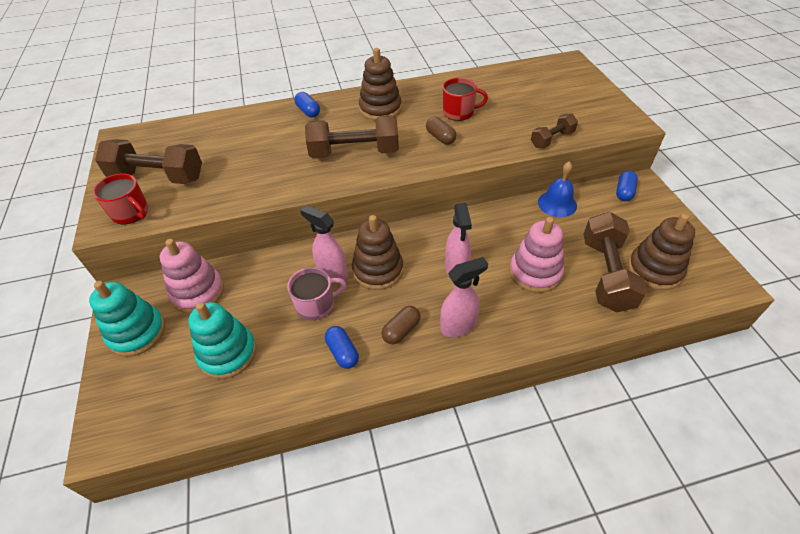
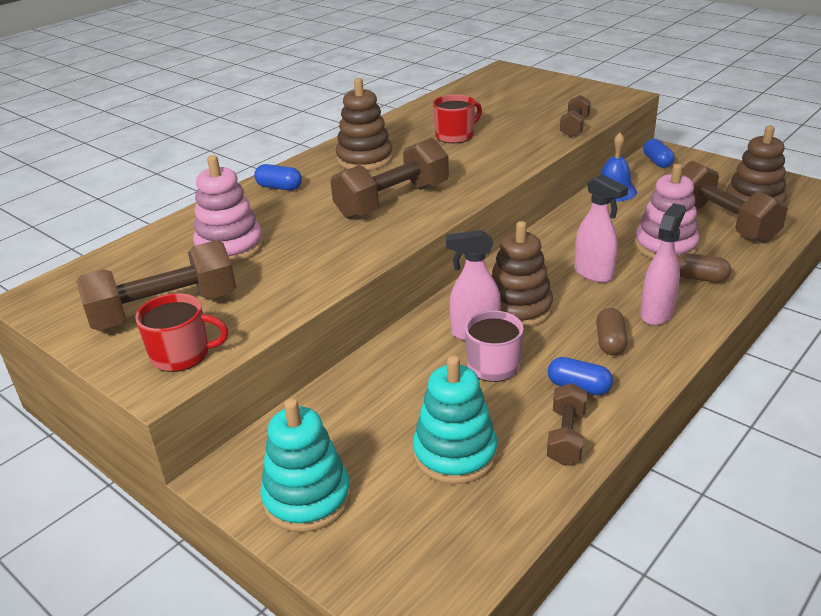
camera: 35 degrees left, 15 degrees down
(198, 292) = (333, 423): pink stacking toy -> pink stacking toy (230, 247)
(294, 383) = (566, 436): none -> brown dumbbell
(440, 137) = (467, 160): brown capsule -> brown capsule (699, 278)

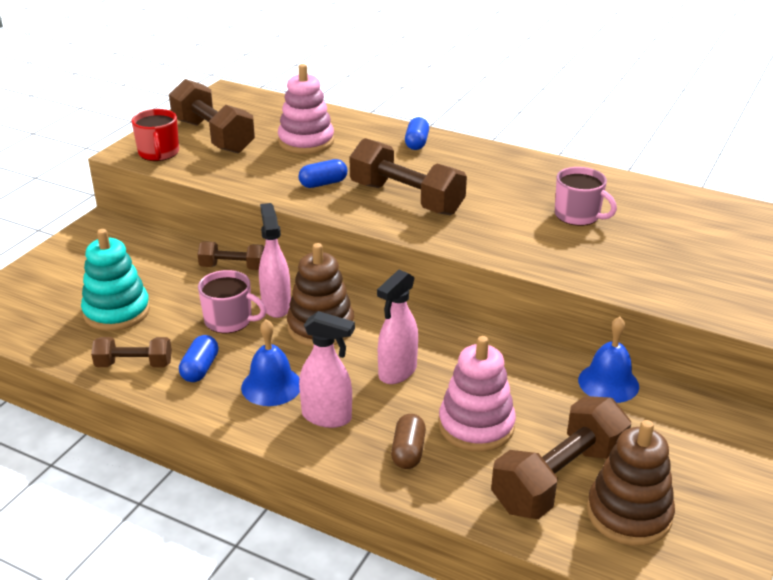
camera: 75 degrees right, 0 degrees up
(307, 498) = (77, 257): turquoise stacking toy -> none
(364, 159) = (494, 173): brown stacking toy -> none
(455, 136) = (578, 215): red mug -> pink mug
(574, 127) = (649, 293): brown dumbbell -> brown dumbbell (233, 267)
(610, 342) = (271, 386): brown capsule -> blue bell
(657, 162) = (721, 422): blue capsule -> blue capsule (323, 183)

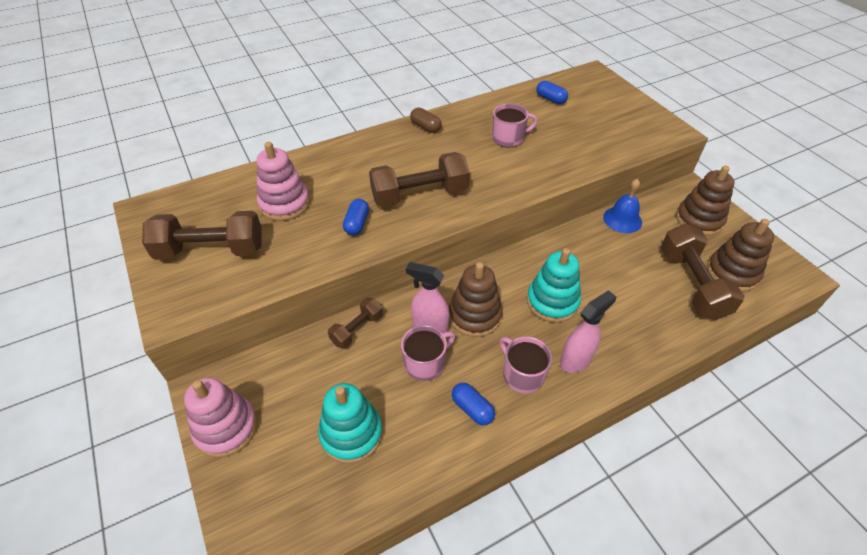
camera: 55 degrees left, 15 degrees up
(134, 364) = (435, 451): brown dumbbell -> none
(159, 153) = (198, 297): red mug -> none
(271, 386) = (522, 375): blue bell -> pink mug
(397, 372) = (552, 302): pink spray bottle -> turquoise stacking toy
(408, 452) = (634, 336): brown capsule -> brown capsule (425, 127)
(416, 143) = (351, 154): blue capsule -> blue capsule (550, 99)
(476, 426) = (627, 293): pink stacking toy -> pink stacking toy (226, 428)
(703, 453) = (699, 220): none -> brown stacking toy

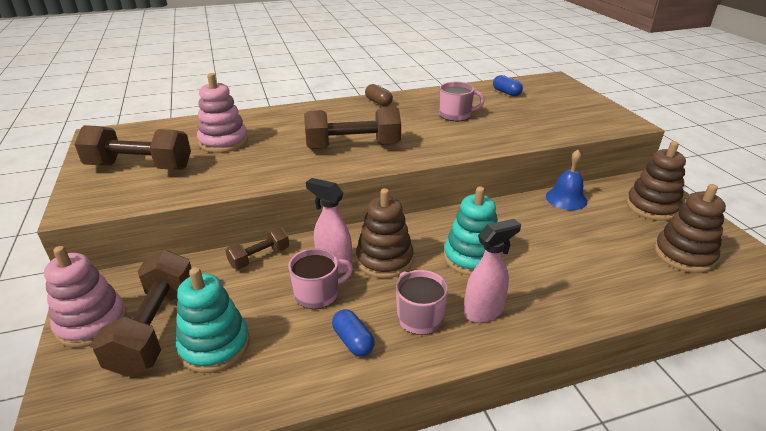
camera: 10 degrees right, 15 degrees down
(357, 224) = (283, 161): blue capsule -> none
(692, 284) = (634, 259): brown dumbbell -> brown dumbbell (156, 328)

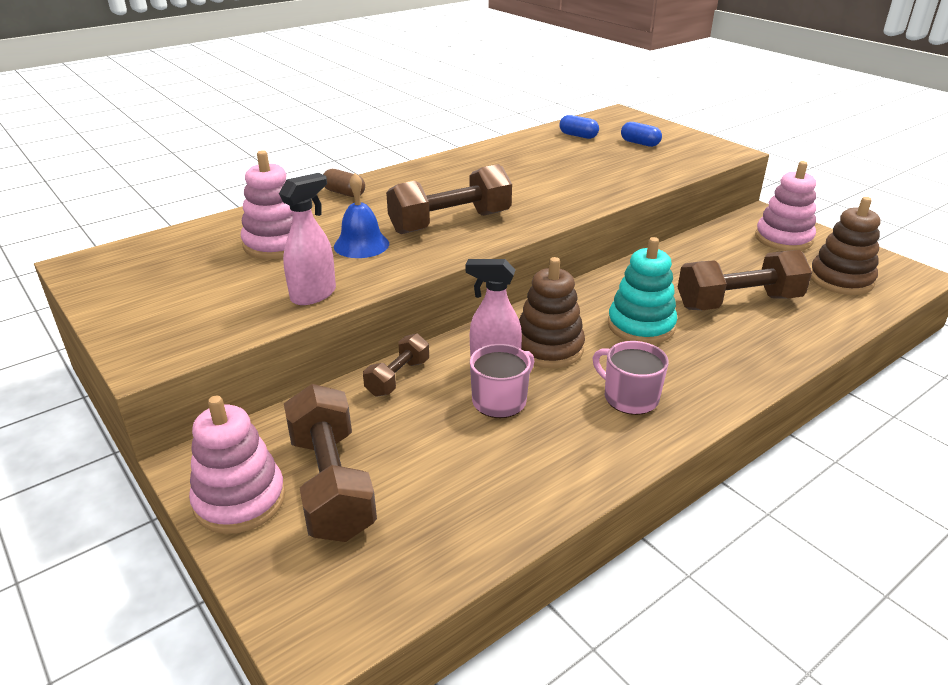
camera: 20 degrees left, 0 degrees up
(140, 167) = (187, 293): brown dumbbell -> brown dumbbell (738, 302)
(214, 345) = (422, 483): turquoise stacking toy -> none
(353, 341) = (577, 438): blue capsule -> blue capsule (640, 143)
(378, 102) = (437, 167): brown capsule -> brown capsule (344, 193)
(455, 115) = (541, 169): pink mug -> none
(484, 312) = (691, 376): pink spray bottle -> pink spray bottle (314, 295)
(566, 198) = (695, 246): blue bell -> blue bell (361, 245)
(652, 207) = (783, 239): brown stacking toy -> pink stacking toy

